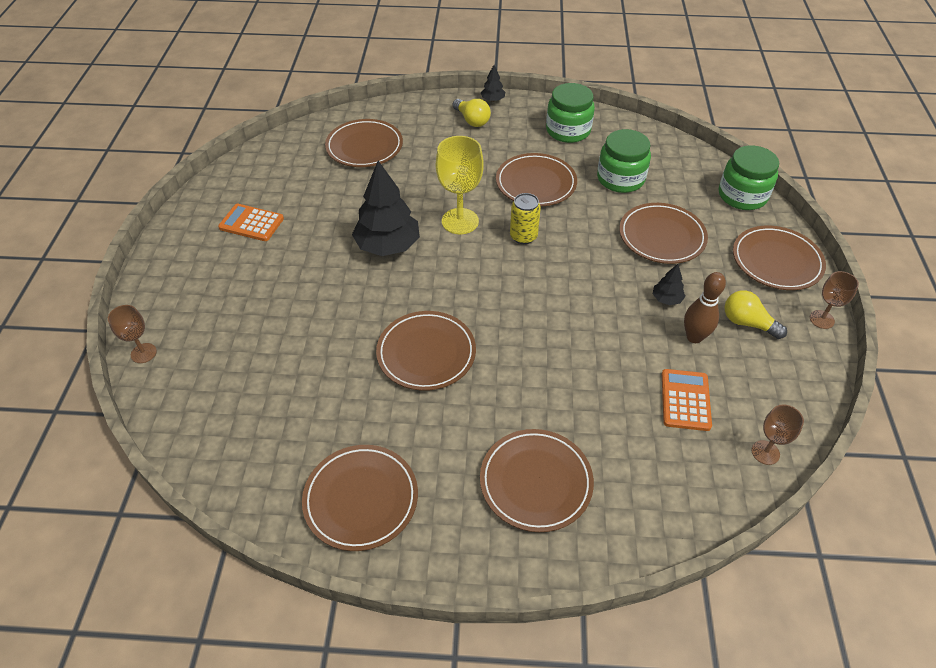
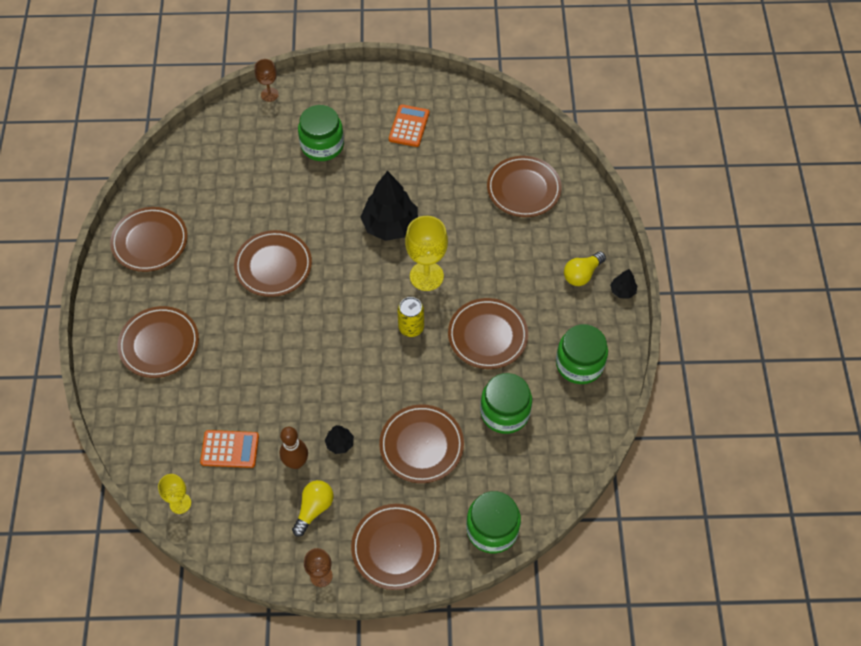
camera: 85 degrees right, 10 degrees up
(251, 301) = (322, 145): none -> green jar
(765, 452) = (180, 503): brown goblet -> yellow goblet

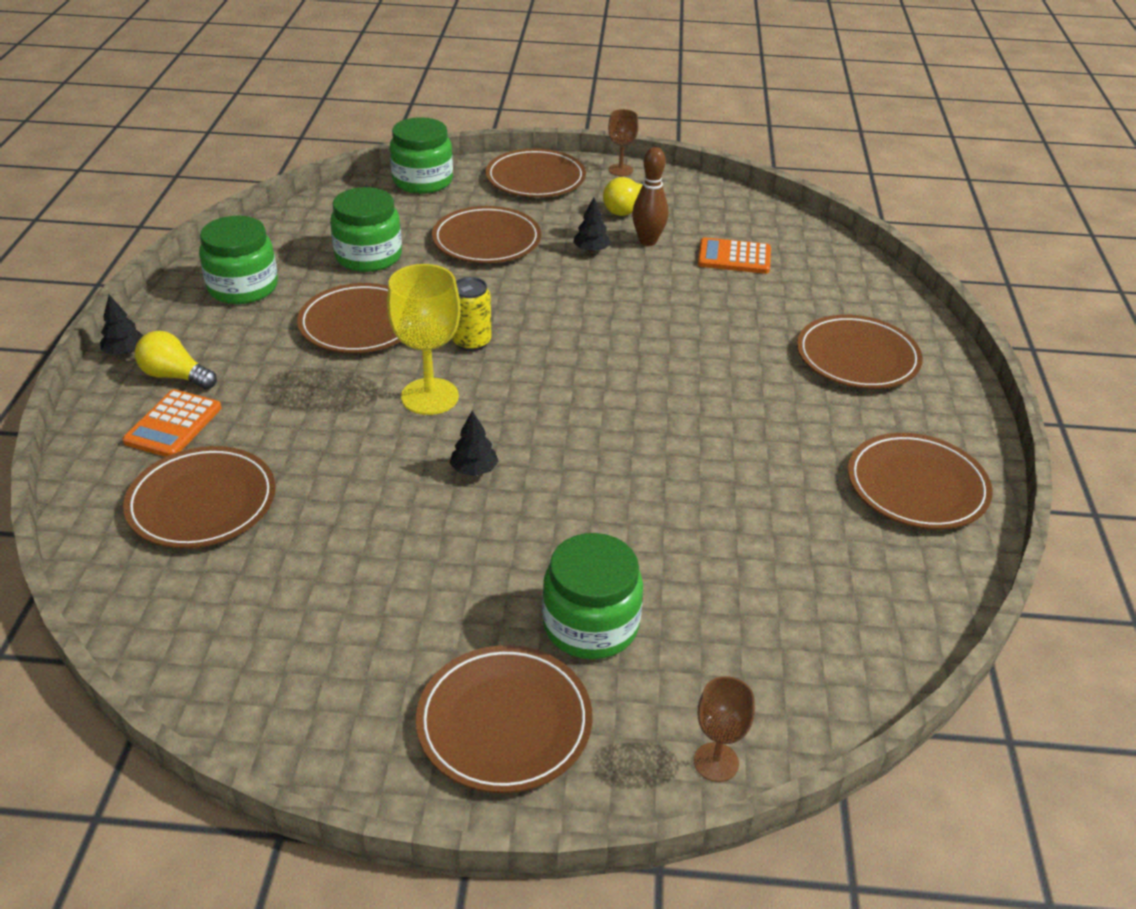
camera: 175 degrees left, 20 degrees down
(180, 503) = (788, 225): yellow goblet -> none
(273, 266) = (687, 432): brown plate -> brown plate (504, 723)
(390, 225) = (474, 470): black tree -> black tree, size x0.45
(409, 126) = (389, 647): orange calculator -> orange calculator (173, 425)
(582, 274) = (175, 376): yellow light bulb -> yellow light bulb turned 120 degrees counterclockwise

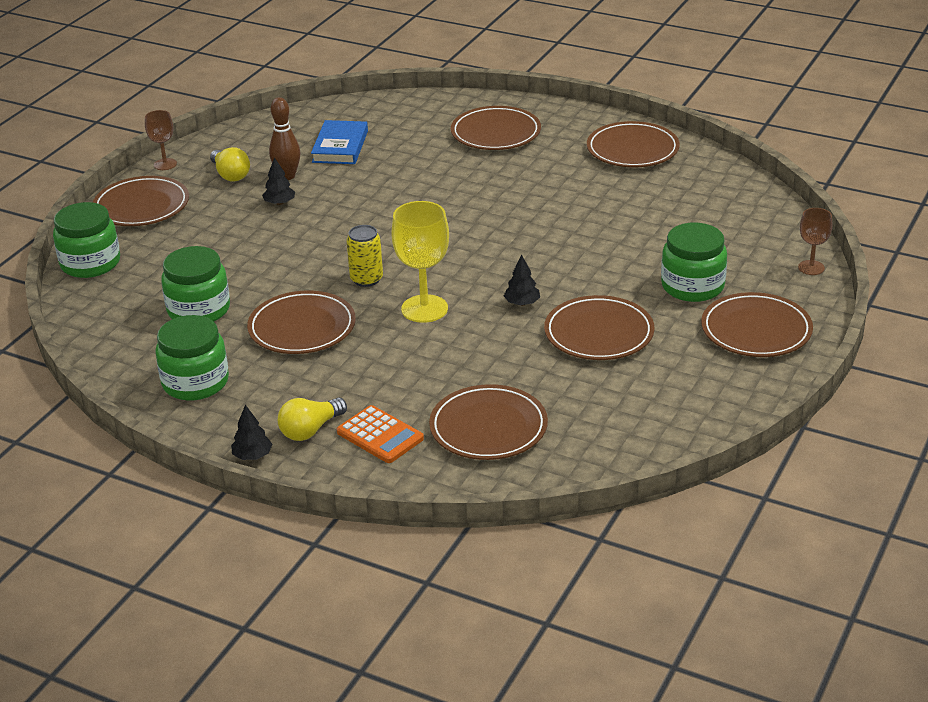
camera: 65 degrees left, 5 degrees down
(486, 240) = (223, 248): brown plate -> brown plate (599, 333)
(734, 257) = (340, 146): orange calculator -> blue book

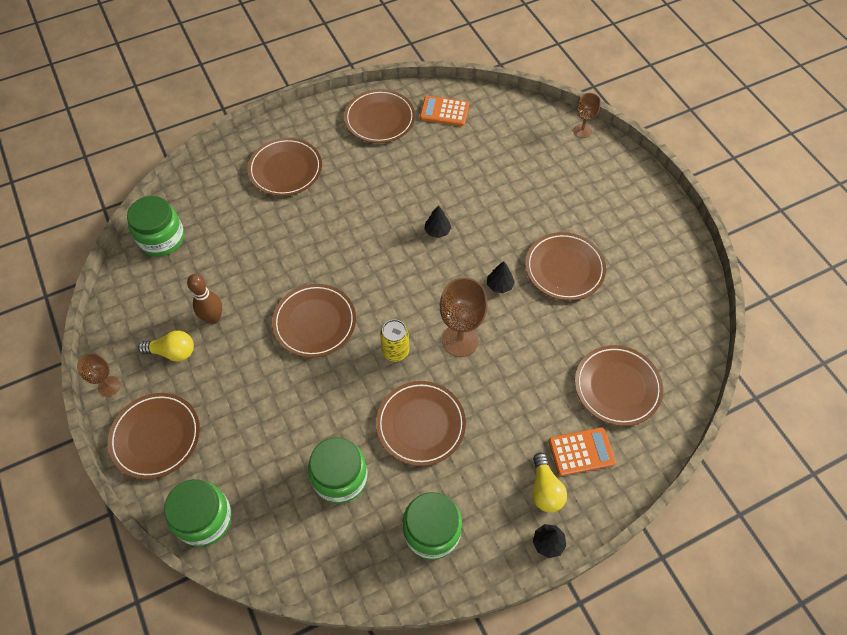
camera: 55 degrees left, 25 degrees up
(279, 203) = (245, 344): black tree -> black tree (437, 231)
(340, 146) = (207, 263): blue book -> none
(424, 309) = (460, 340): yellow goblet -> brown goblet
(692, 286) = (554, 193): green jar -> green jar (162, 238)
(700, 178) = (444, 111): none -> orange calculator
(756, 330) = (622, 196): brown plate -> brown plate (315, 322)

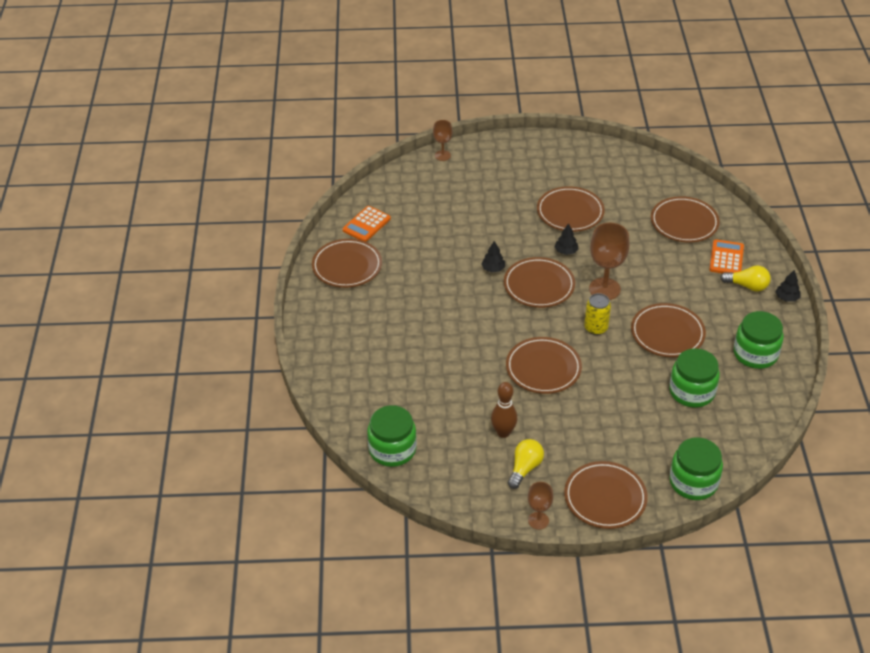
camera: 65 degrees left, 15 degrees down
(285, 169) = (365, 343): brown plate -> brown plate (539, 285)

